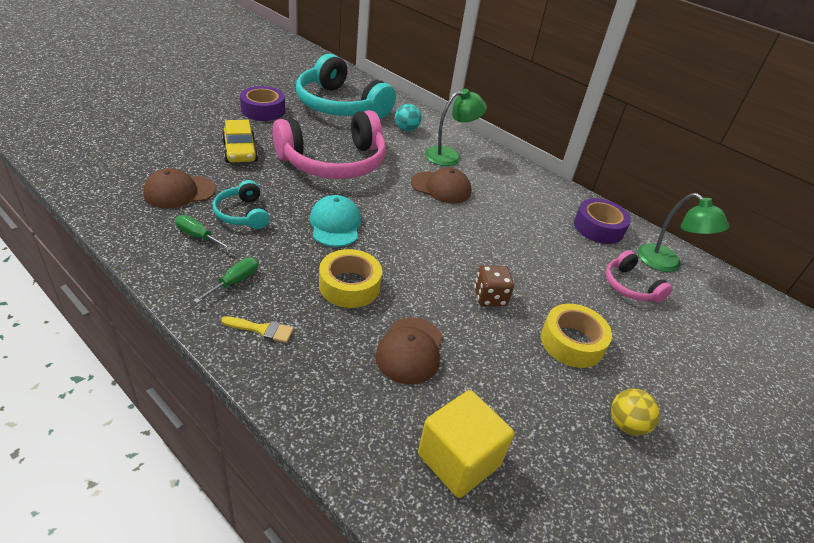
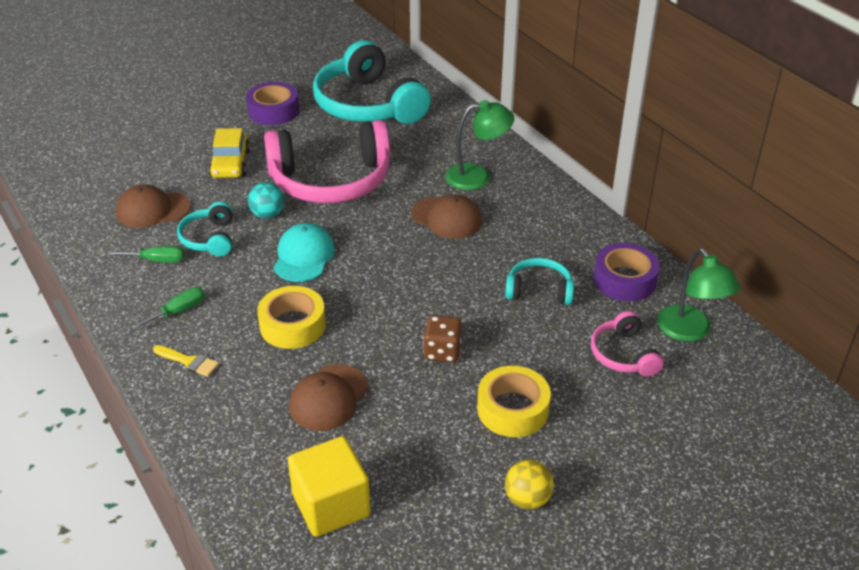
camera: 20 degrees right, 0 degrees up
(198, 236) = (157, 260): green screwdriver -> green screwdriver turned 135 degrees clockwise
(406, 129) = (438, 139): turquoise ball -> turquoise ball (267, 214)
(540, 240) = (539, 290): none -> turquoise headphones

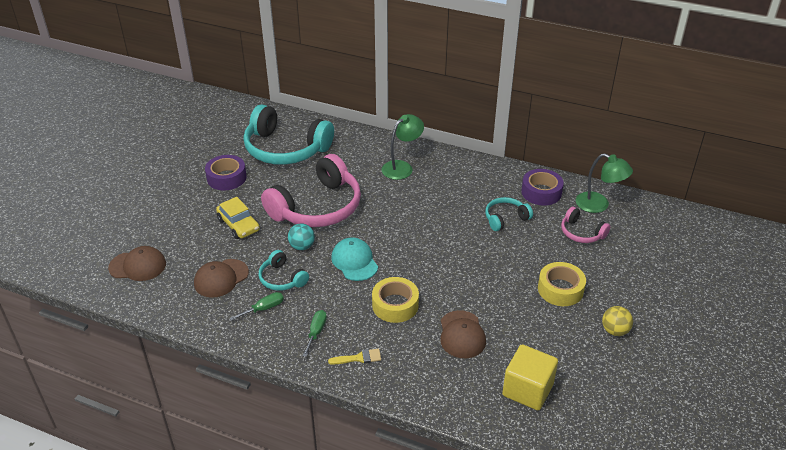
camera: 35 degrees left, 0 degrees up
(442, 351) = (493, 277): brown dice -> none
(446, 218) = (411, 200): brown cap -> brown cap (137, 266)

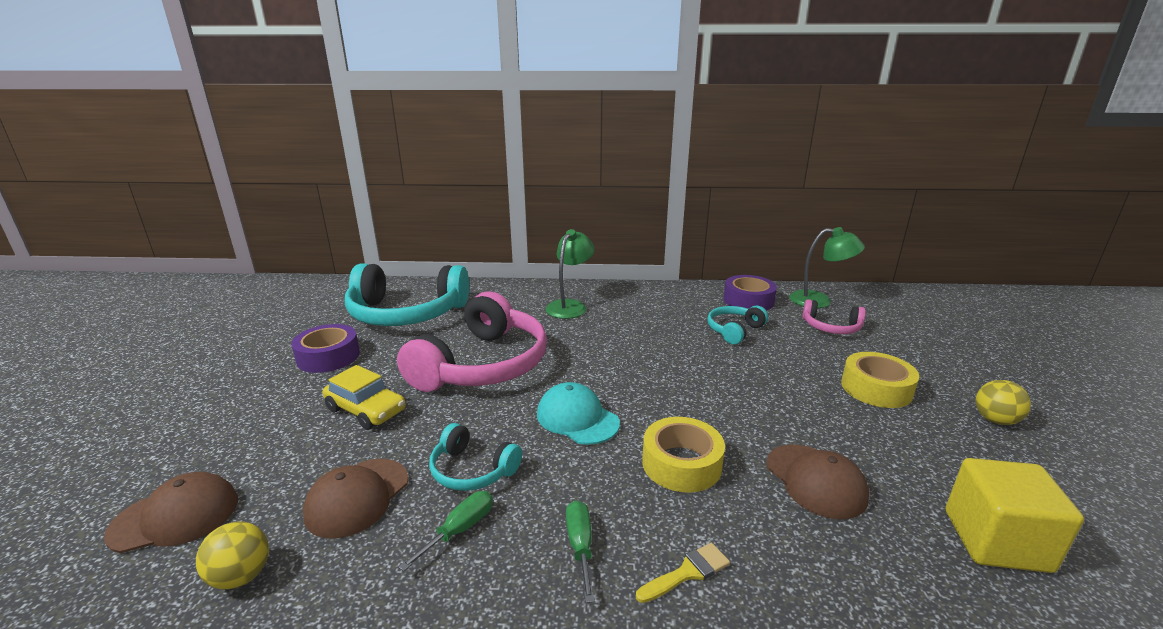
camera: 20 degrees left, 15 degrees down
(164, 303) = (241, 576): none -> yellow ball
(302, 246) = (484, 416): turquoise ball -> none

